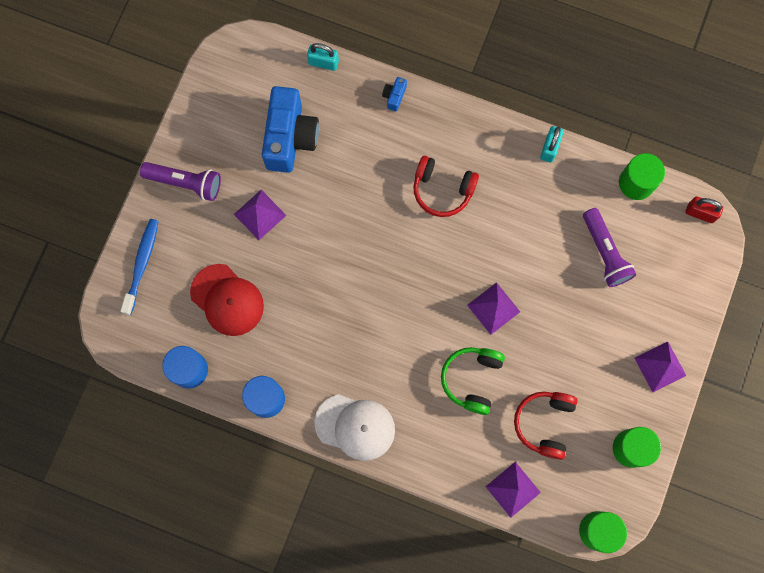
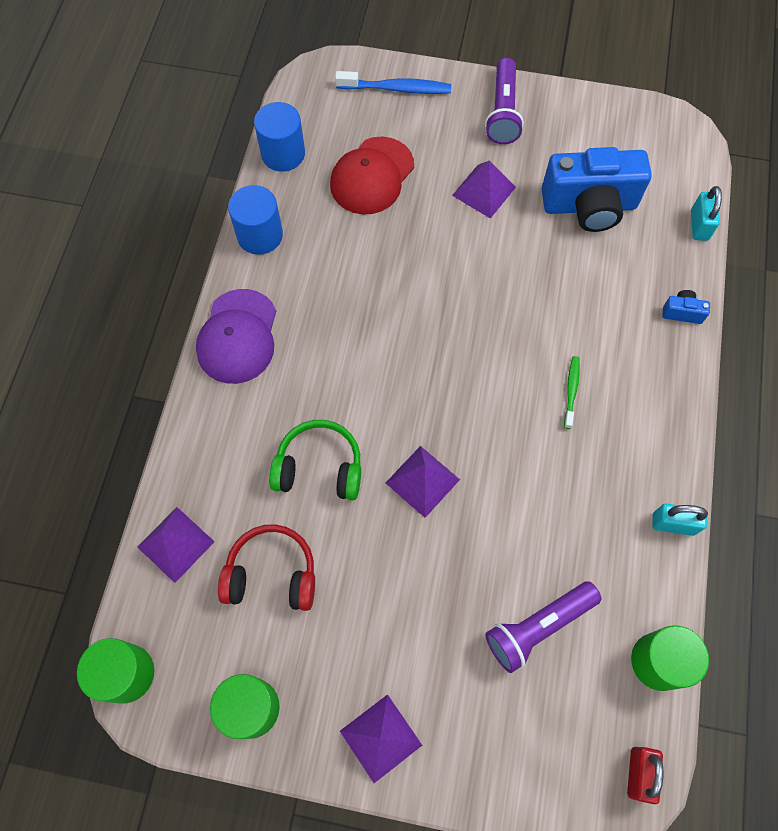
camera: 80 degrees right, 10 degrees down
(355, 427) = (238, 336): white cap -> purple cap
(442, 190) = (571, 390): red headphones -> green toothbrush

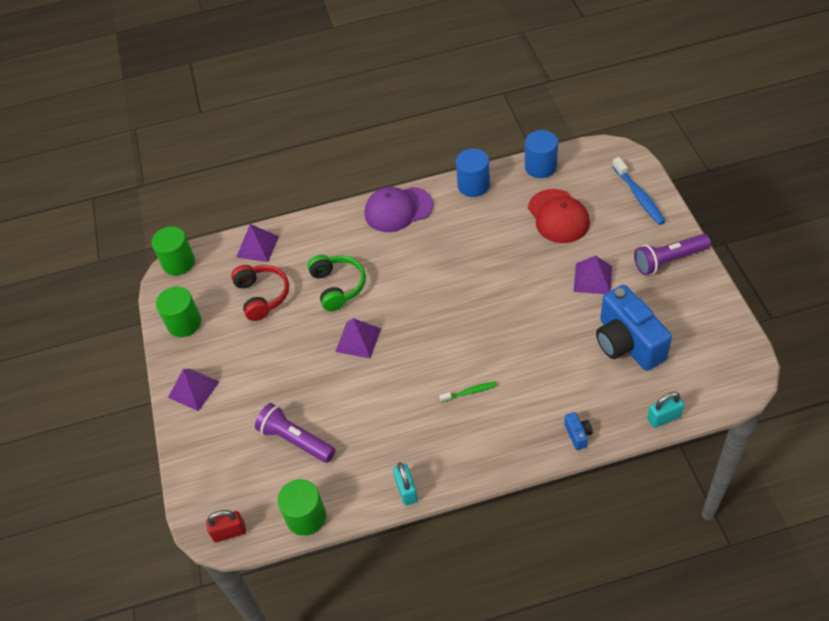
camera: 70 degrees right, 15 degrees down
(372, 176) = (558, 216): red cap -> red cap turned 120 degrees counterclockwise

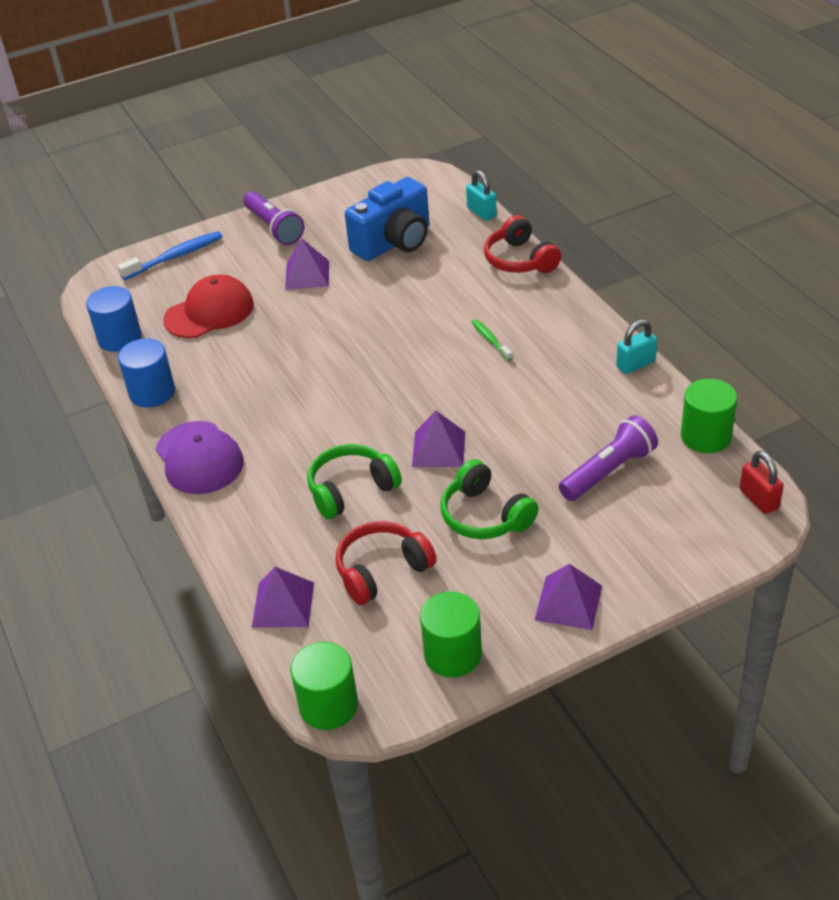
camera: 105 degrees left, 10 degrees down
(284, 357) = (485, 516): none -> green headphones
(295, 440) = (608, 471): purple flashlight -> purple flashlight turned 150 degrees counterclockwise
(578, 434) = (520, 260): blue camera -> red headphones

